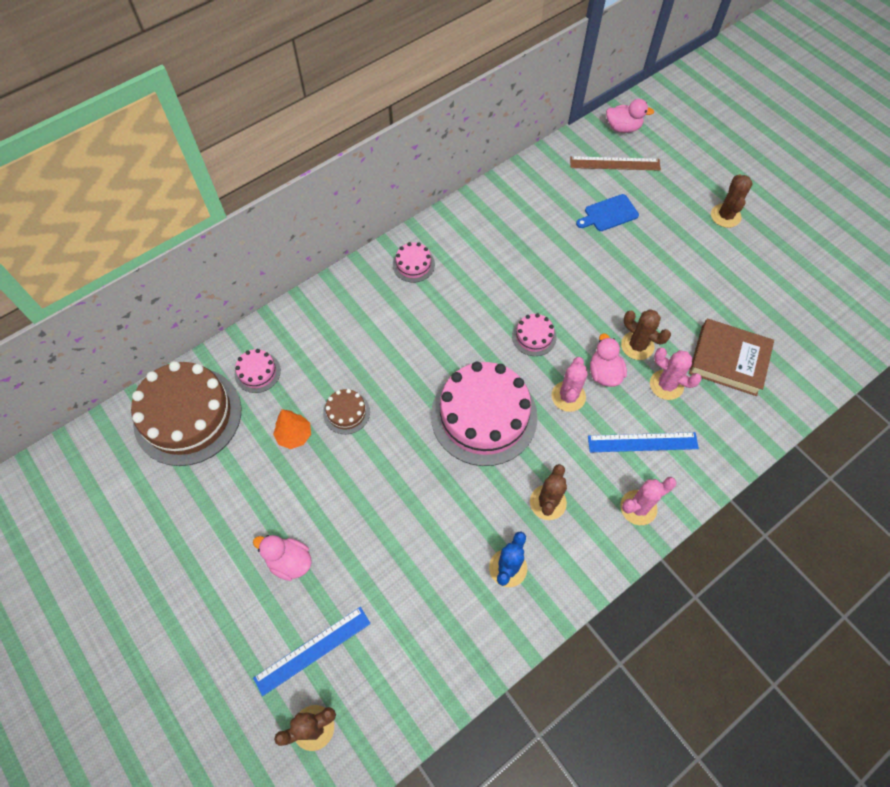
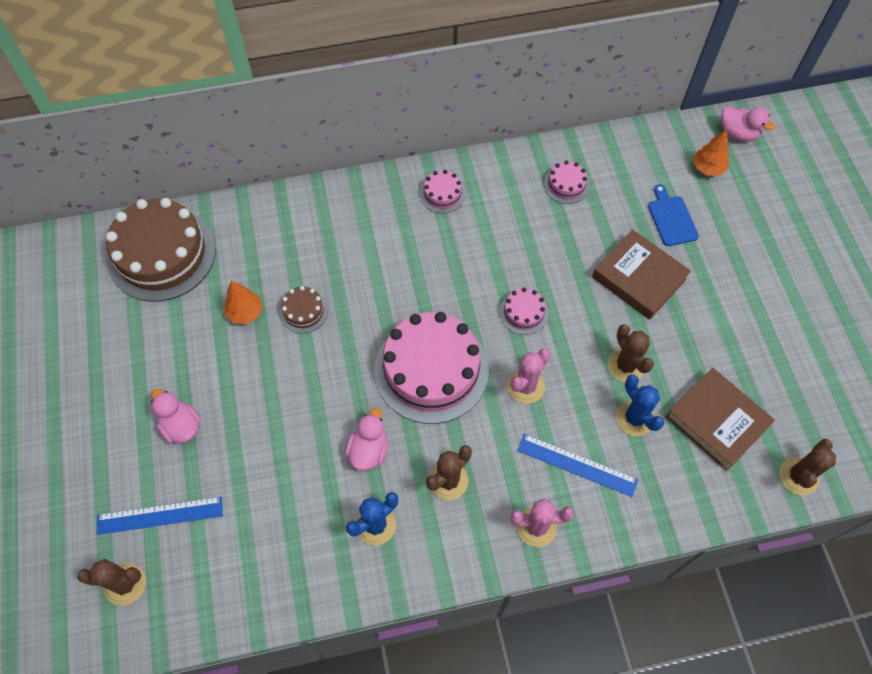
camera: 25 degrees right, 0 degrees up
(257, 372) = (243, 239): pink cake -> pink cake (566, 185)
(604, 373) = (576, 379): pink duck -> pink duck (369, 450)
(609, 214) = (671, 218): blue cutting board -> blue cutting board turned 75 degrees clockwise
(609, 271) = (639, 278): none -> brown book
(615, 163) = (707, 168): brown ruler -> orange tree
(666, 385) = (634, 418): pink cactus -> blue cactus
(725, 216) = (800, 269): brown cactus -> brown cactus (798, 476)

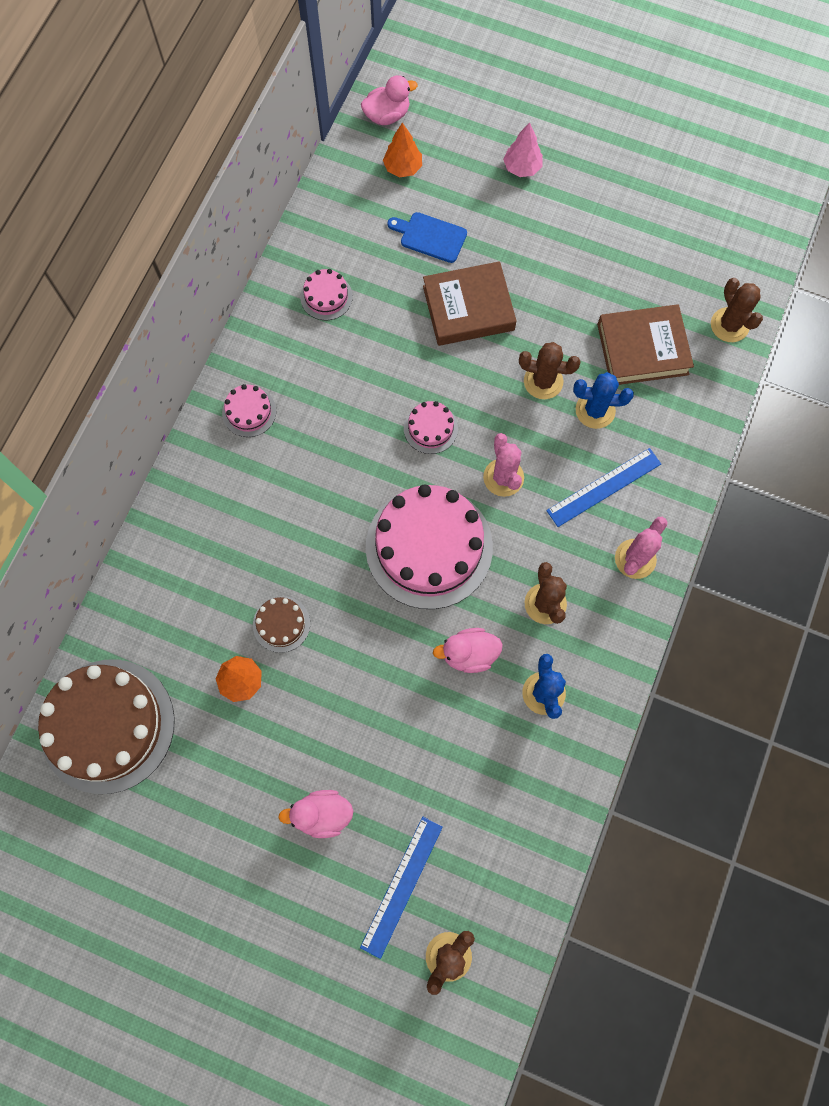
camera: 55 degrees left, 10 degrees up
(369, 450) = (469, 654): pink duck -> pink duck turned 60 degrees counterclockwise
(784, 242) = (522, 168): none -> pink tree

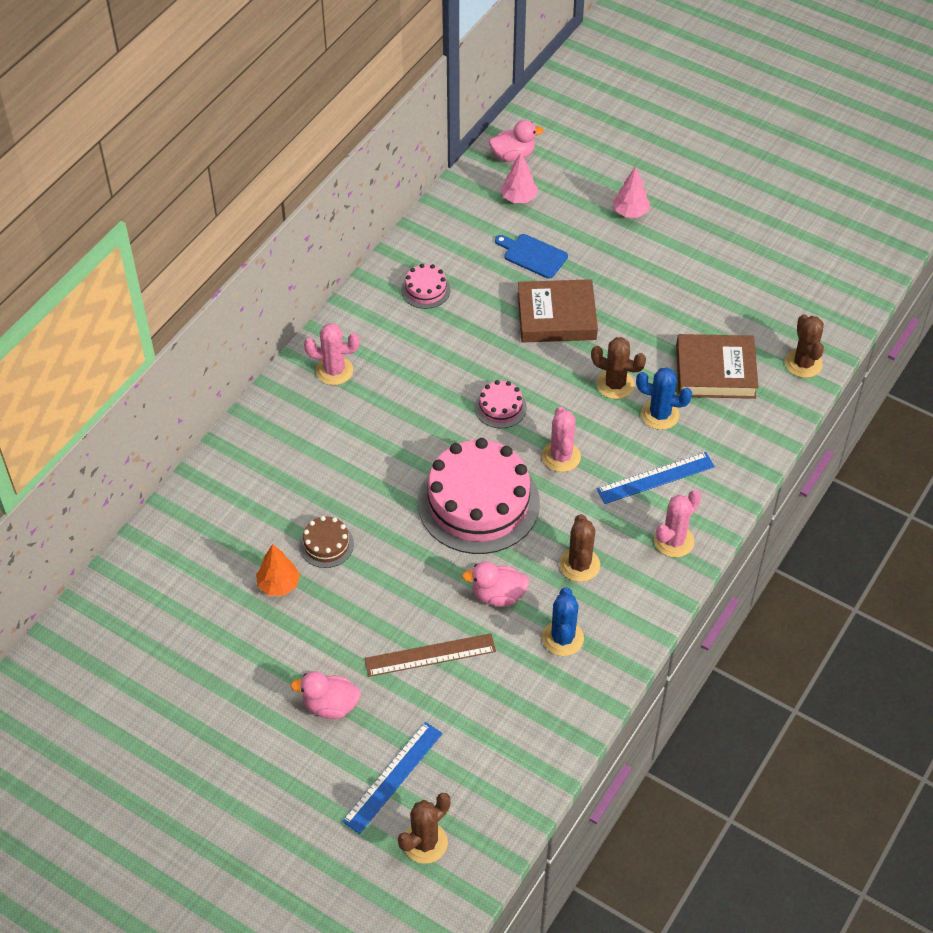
camera: 10 degrees right, 20 degrees down
(107, 725) = (147, 602): brown cake -> none
(249, 412) = (334, 371): pink cake -> pink cactus
(403, 168) = (519, 198): orange tree -> pink tree
(413, 737) = (430, 655): none -> brown ruler

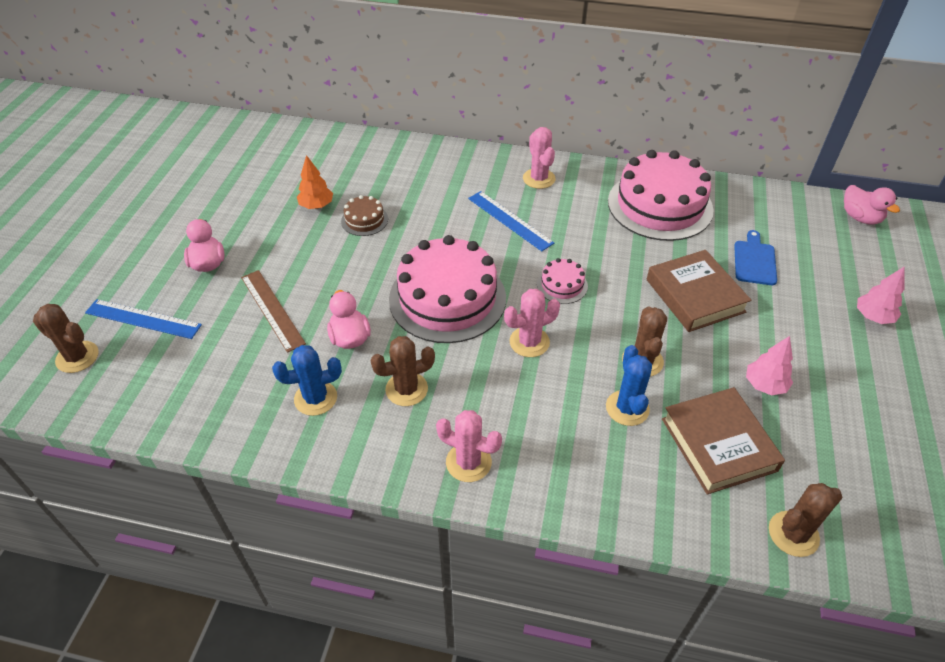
camera: 70 degrees right, 5 degrees down
(425, 290) = (660, 205): pink cake -> pink cake, size x2.26
(519, 198) = (814, 234): pink tree -> pink tree (764, 385)
(655, 478) = (543, 425): blue ruler -> blue ruler (510, 220)

